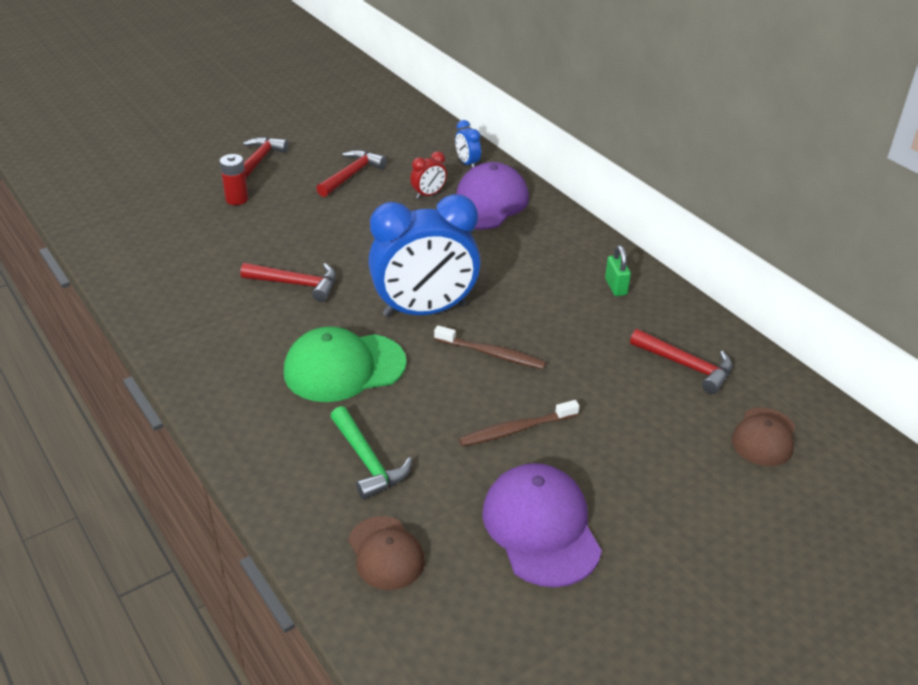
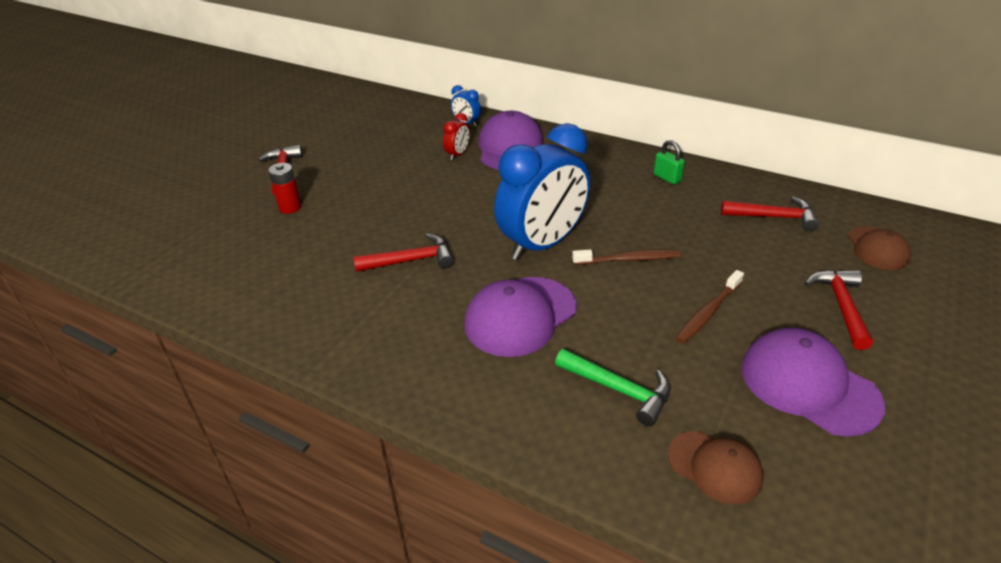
camera: 25 degrees left, 0 degrees up
(344, 367) = (520, 316): green cap -> purple cap
(351, 175) = (378, 158): red hammer -> red hammer (841, 306)

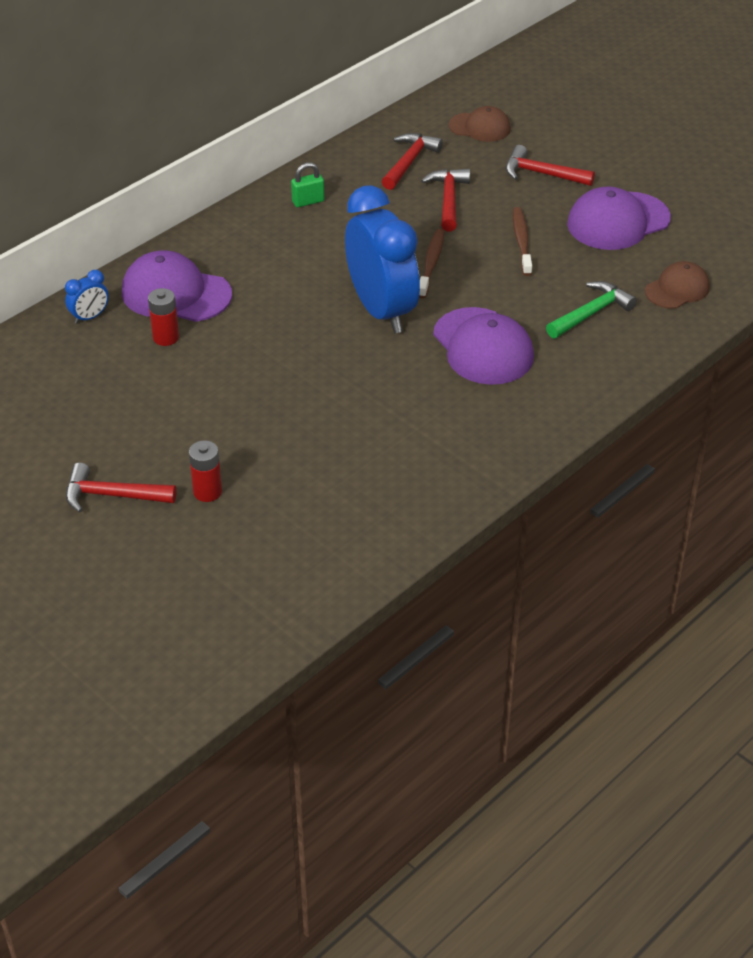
camera: 75 degrees left, 5 degrees up
(411, 260) = (365, 404): red hammer -> red hammer (448, 199)
(457, 154) = (166, 337): red clock -> red battery
(708, 312) = (521, 241): brown toothbrush -> brown toothbrush turned 150 degrees counterclockwise

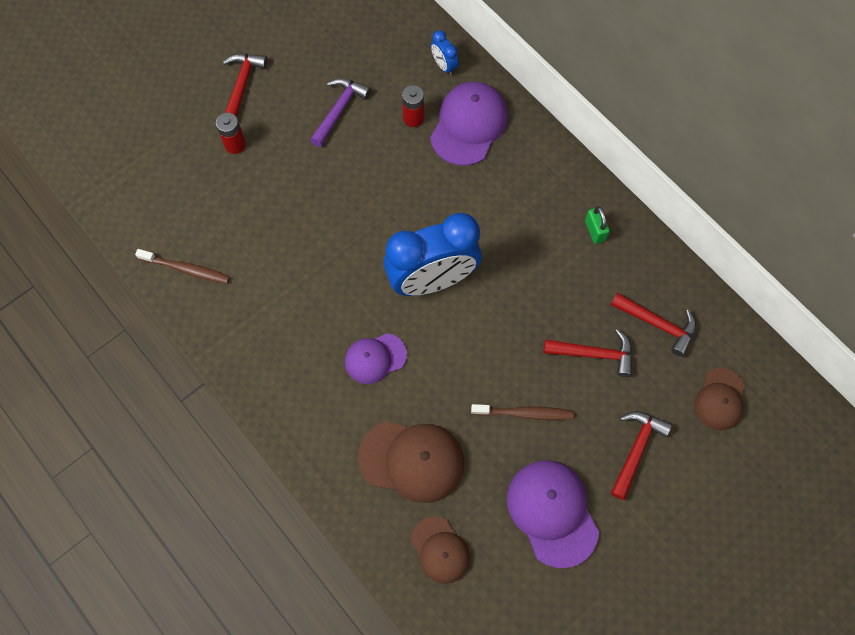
camera: 95 degrees right, 25 degrees up
(154, 401) = (339, 110): none -> purple hammer
(431, 263) = (495, 328): brown toothbrush -> brown toothbrush (186, 269)
(483, 347) = (375, 358): purple cap -> purple cap, size x0.62
(591, 313) = (412, 460): green hammer -> brown cap

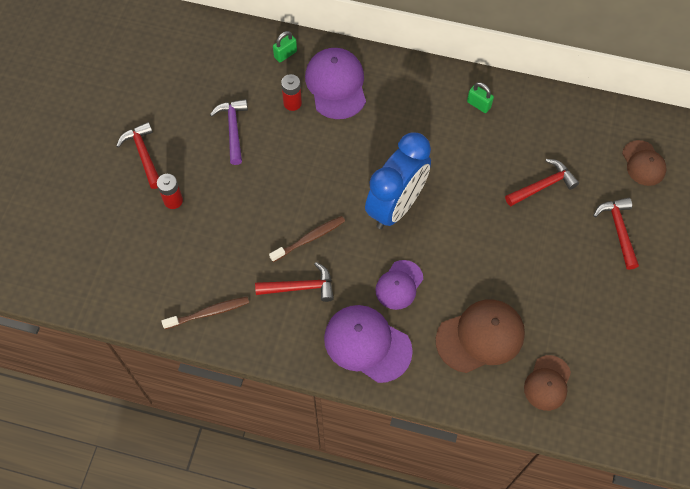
camera: 35 degrees left, 5 degrees down
(440, 550) = (547, 383): brown cap -> brown cap turned 90 degrees clockwise
(444, 66) = (285, 54): blue clock -> green padlock
(524, 413) = (529, 254): brown toothbrush -> brown toothbrush (309, 238)
(552, 512) = (599, 307): purple cap -> purple cap (367, 344)
(657, 324) = (567, 140): red hammer -> red hammer (300, 287)

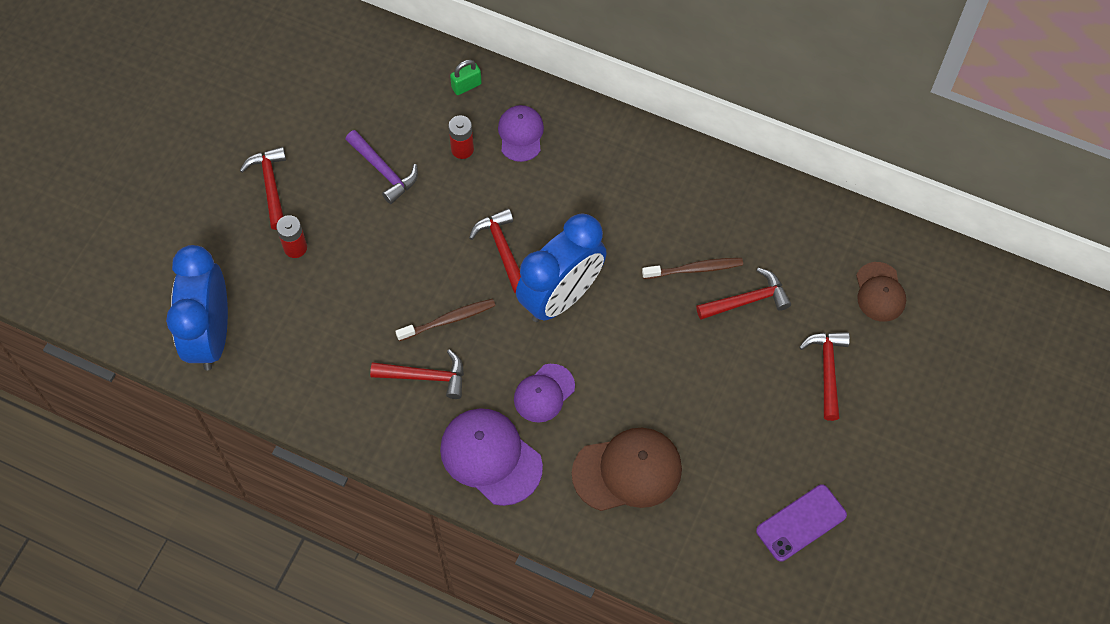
camera: 10 degrees right, 0 degrees up
(116, 282) = (211, 335): none -> blue clock
(208, 313) = (311, 389): brown toothbrush -> brown toothbrush (694, 269)
(233, 129) = (384, 171): purple hammer -> purple hammer turned 135 degrees clockwise
(336, 85) = (520, 134): purple cap -> purple cap, size x0.62
(341, 176) = (502, 249): none -> red hammer
(478, 105) = (691, 186): green padlock -> none
(547, 383) = (695, 539): brown cap -> none
(628, 355) = (801, 523): none -> purple phone

